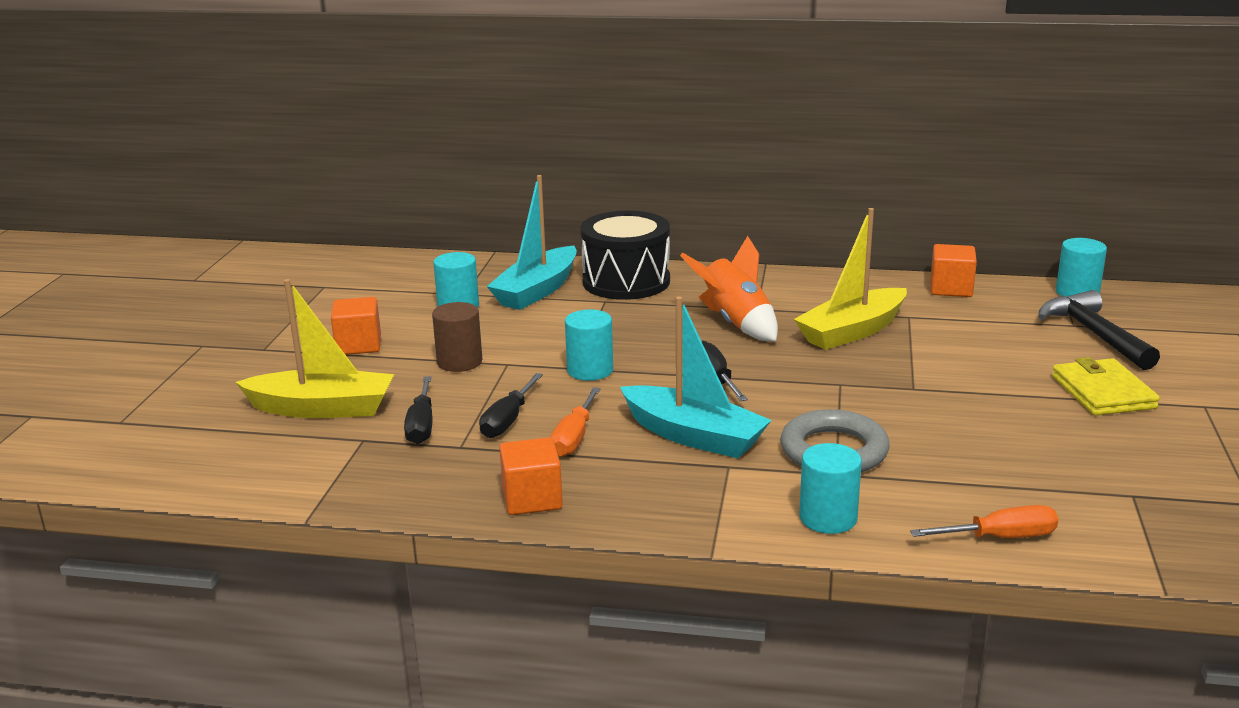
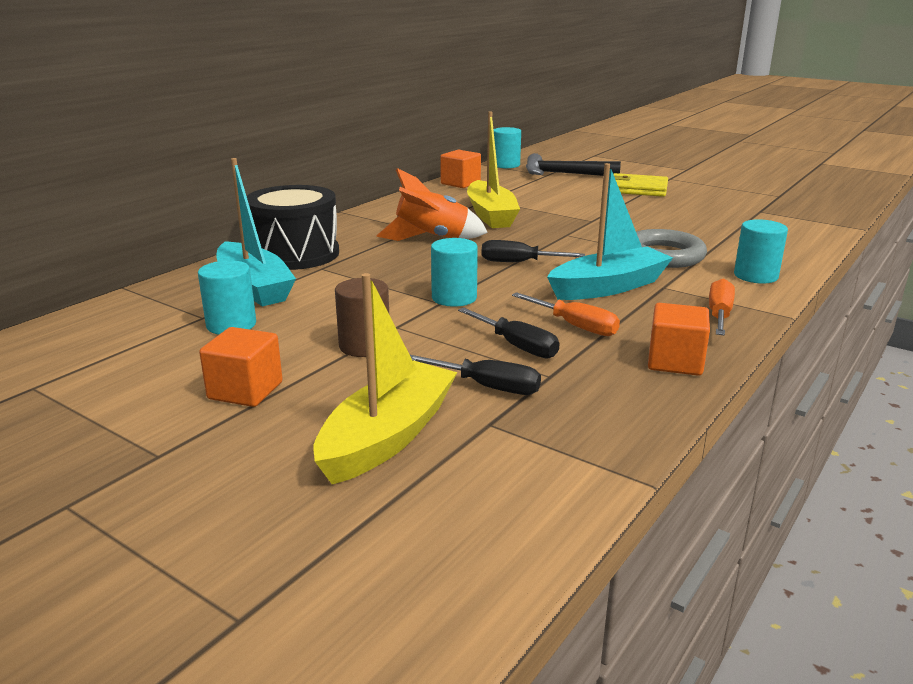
camera: 65 degrees left, 0 degrees up
(1000, 537) = (797, 244): orange screwdriver -> orange screwdriver (719, 315)

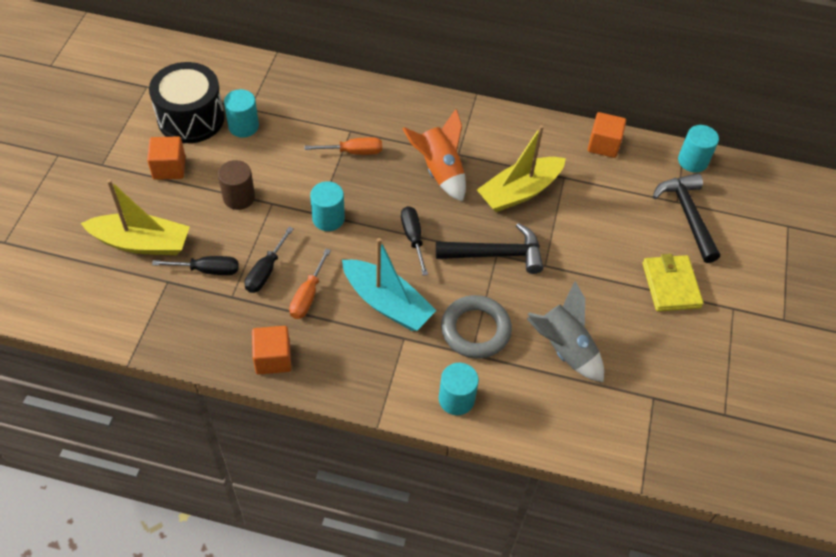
camera: 65 degrees right, 30 degrees up
(254, 287) = (303, 111): turquoise boat -> none
(295, 254) = (369, 107): black drum -> black drum (191, 118)
(487, 387) = (207, 270): black screwdriver -> black screwdriver turned 90 degrees counterclockwise
(566, 234) = (496, 254): none -> black hammer
(698, 229) = (563, 349): none -> grey rocket
(719, 315) = (361, 378): orange screwdriver -> orange screwdriver (353, 152)

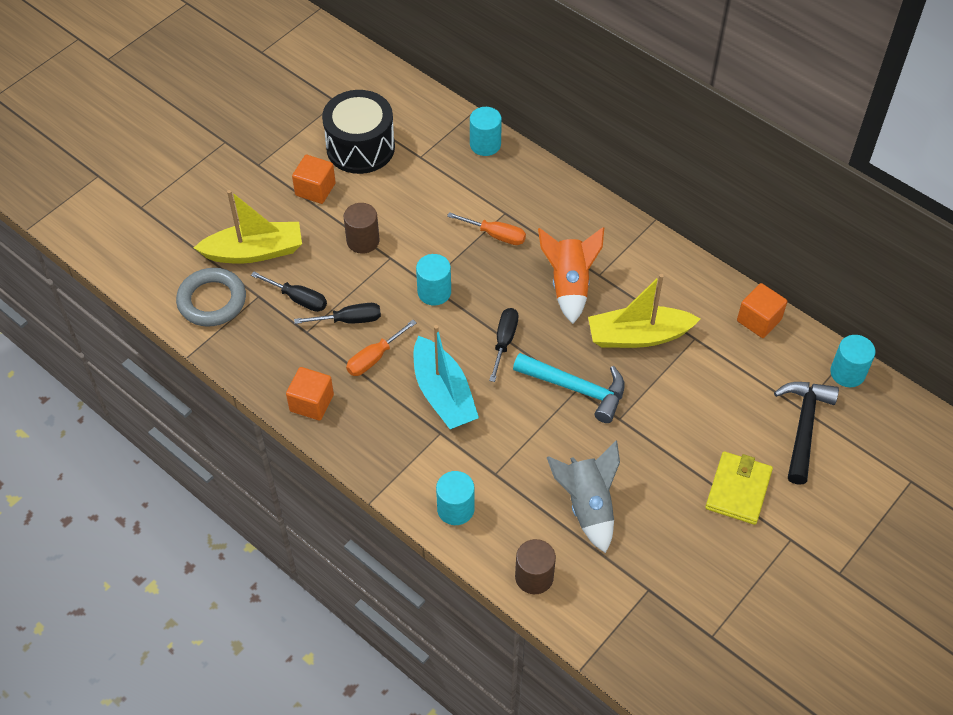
camera: 30 degrees right, 0 degrees up
(141, 243) = (254, 251): yellow boat -> yellow boat turned 45 degrees counterclockwise
(243, 126) = (405, 172): turquoise cylinder -> turquoise cylinder (485, 144)
(266, 271) = (349, 320): black screwdriver -> black screwdriver turned 150 degrees counterclockwise
(475, 330) = (512, 453): grey ring -> grey ring (212, 301)
(496, 254) = (576, 389): black hammer -> turquoise hammer
(557, 429) = (534, 577): none -> brown cylinder

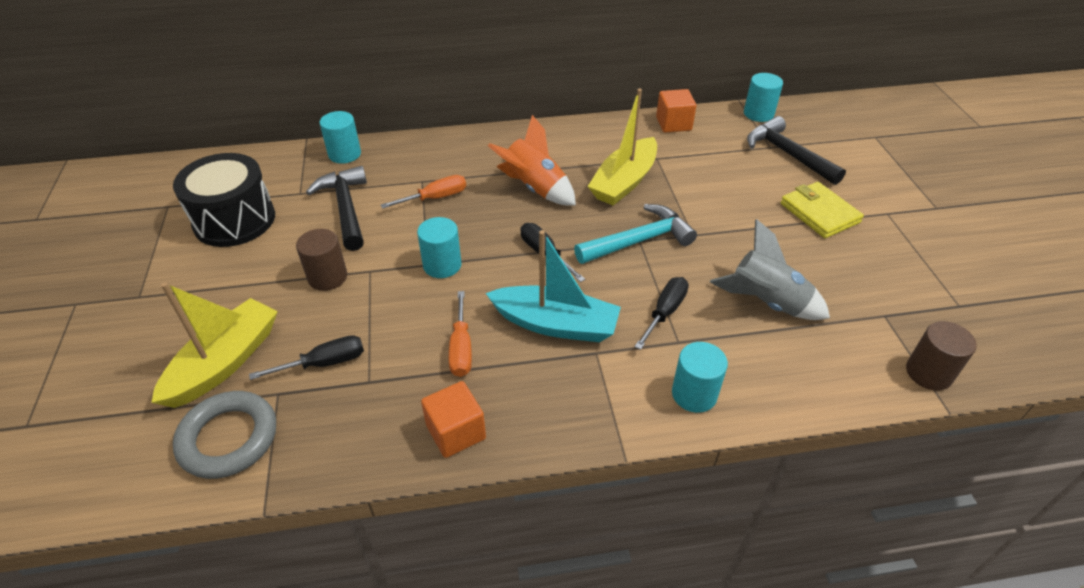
camera: 50 degrees left, 10 degrees down
(315, 189) = (228, 274): orange cube -> none
(349, 320) = (397, 340): black screwdriver -> black screwdriver (665, 312)
(432, 195) = (346, 208): none -> black hammer
(534, 577) = (819, 383): brown cylinder -> brown cylinder (928, 373)

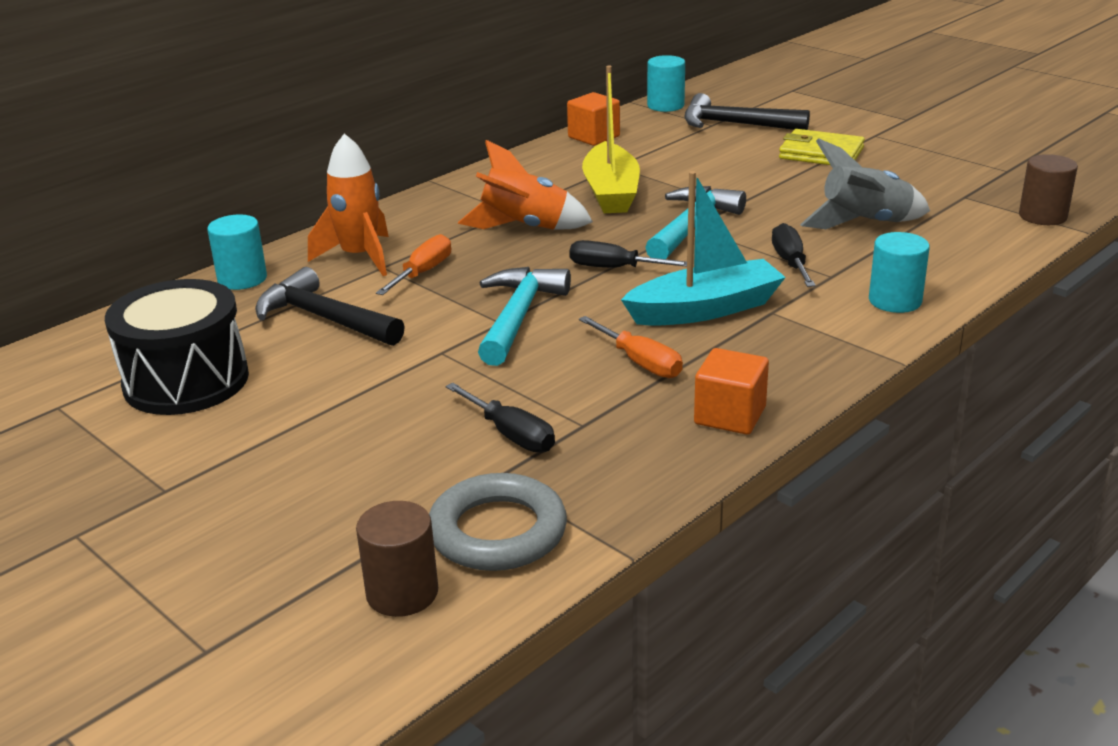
camera: 35 degrees left, 15 degrees down
(225, 362) = (388, 485): yellow boat -> none
(324, 363) = (510, 434): black screwdriver -> black screwdriver turned 105 degrees clockwise
(327, 277) = (398, 375): brown cylinder -> brown cylinder (402, 593)
(418, 167) = (360, 257): none -> orange rocket
(442, 265) = (518, 316): turquoise cylinder -> turquoise hammer

